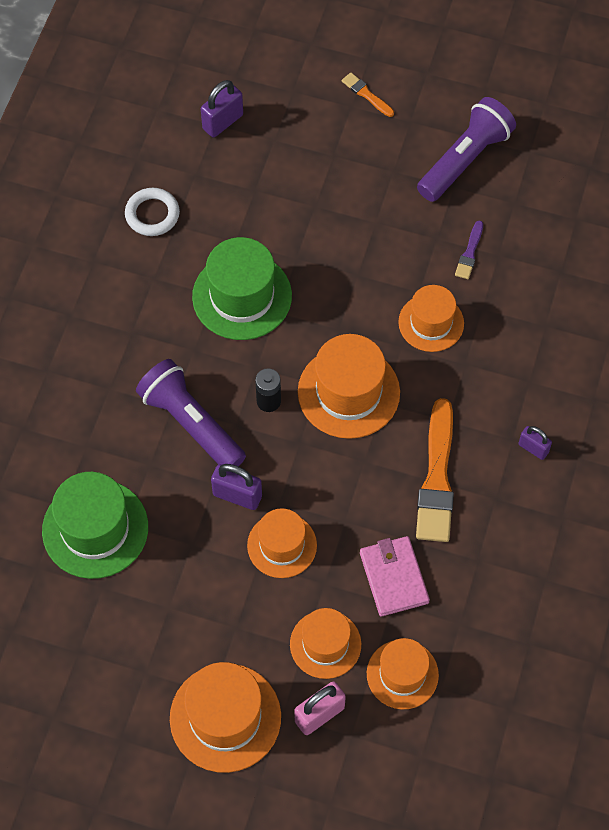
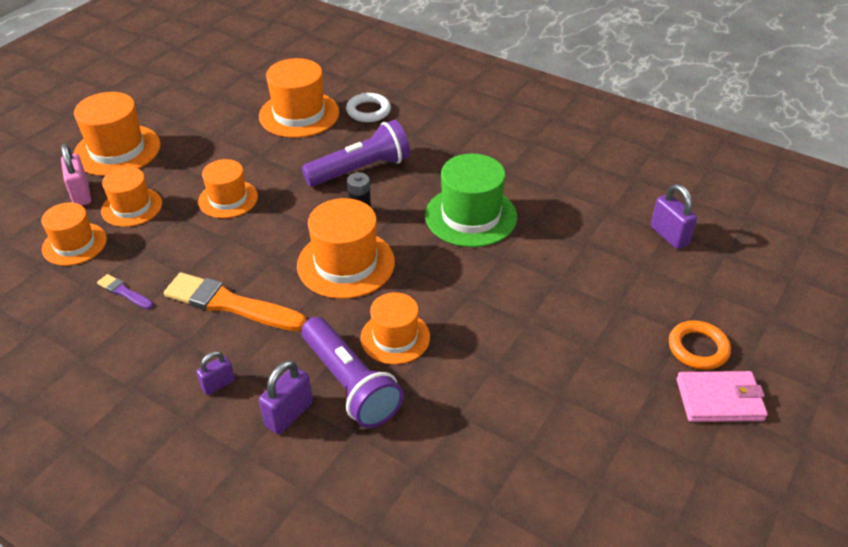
camera: 105 degrees right, 20 degrees down
(95, 529) = (299, 114): green hat -> orange hat
(152, 214) = (571, 178): white ring -> white ring (368, 111)
(237, 495) = (285, 183): purple padlock -> purple padlock (289, 414)
(366, 94) = (698, 348): orange brush -> orange ring
(393, 577) = (157, 256): pink wallet -> pink wallet (719, 399)
(465, 160) = (595, 416): purple flashlight -> purple flashlight (350, 384)
(469, 253) = (469, 389): purple brush -> purple brush (124, 292)

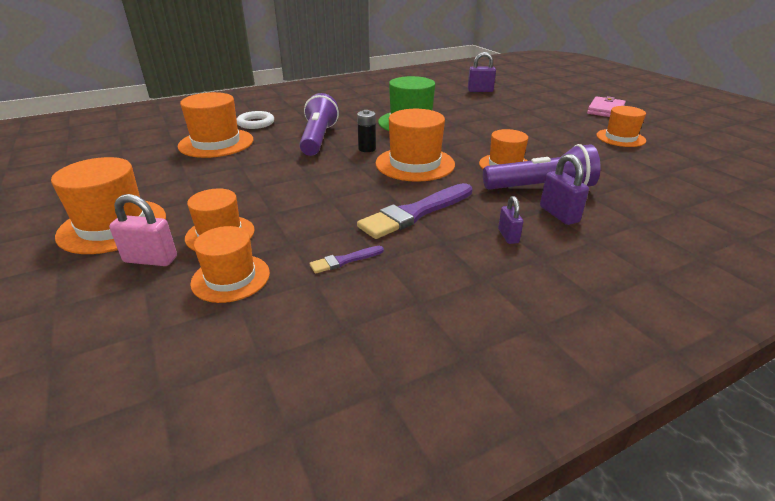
camera: 60 degrees left, 10 degrees down
(228, 199) = (279, 188): orange hat -> orange hat (620, 138)
(230, 304) = (415, 213): orange brush -> purple brush
(698, 348) = (567, 105): orange ring -> none

